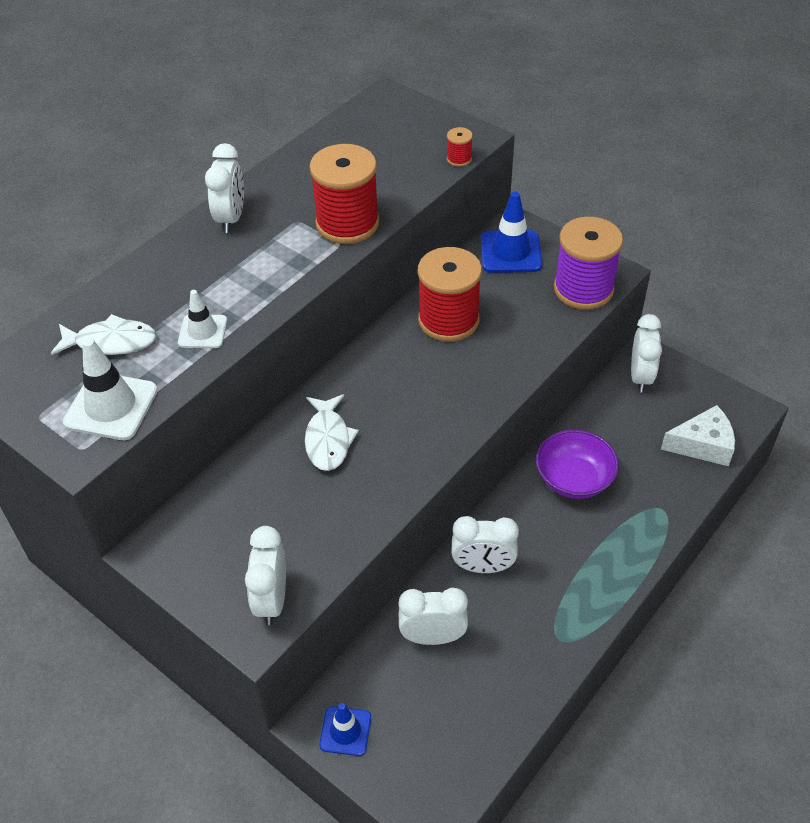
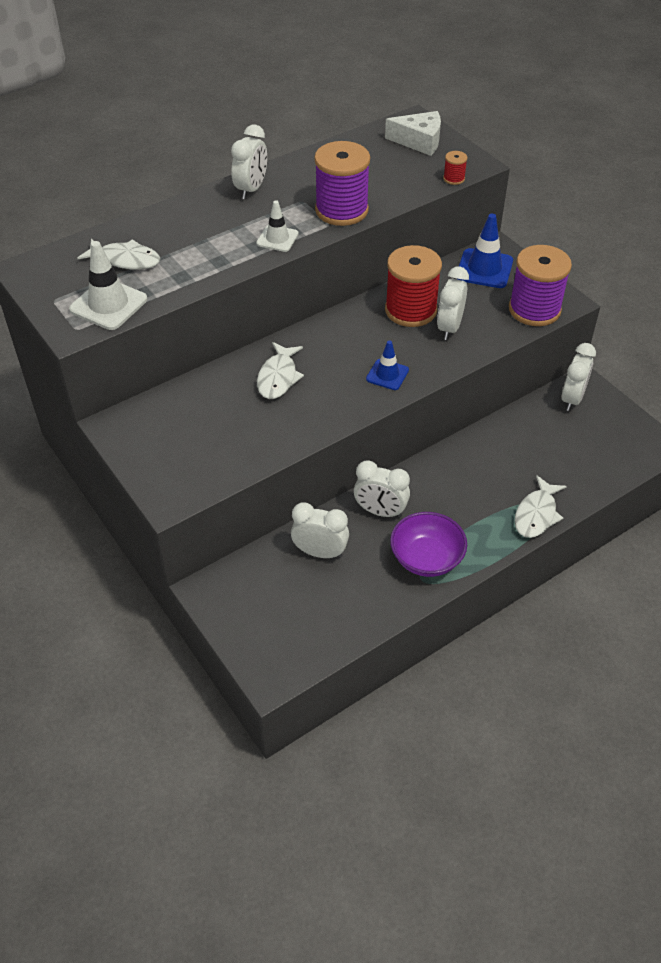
camera: 15 degrees right, 0 degrees up
(202, 332) = (197, 266): white traffic cone -> white traffic cone (277, 238)
(272, 600) = (191, 480): white clock -> white clock (449, 328)
(345, 731) = (226, 601): blue traffic cone -> blue traffic cone (387, 374)
(347, 223) = (341, 210): red spool -> purple spool
(574, 479) = (482, 464): purple bowl -> purple bowl (426, 558)
(654, 525) = (536, 514): none -> white fish
(702, 445) = (604, 463): white cheese -> white cheese (419, 141)

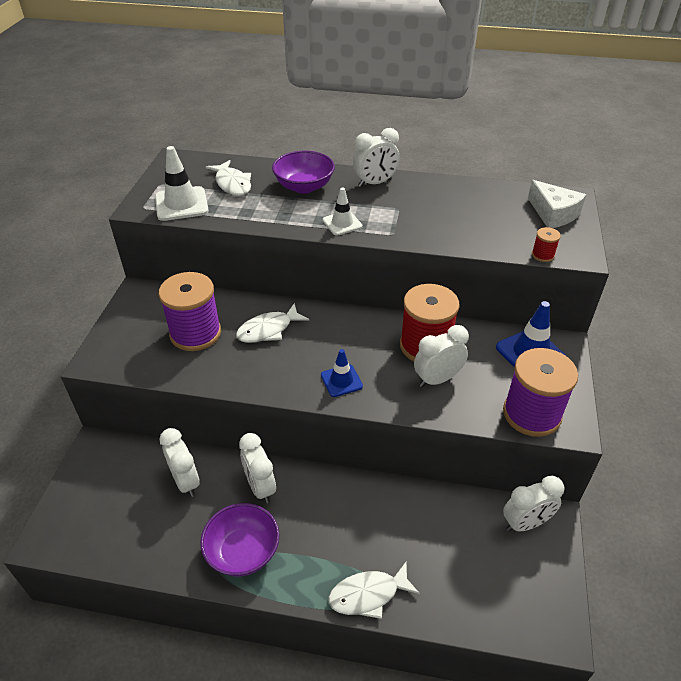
camera: 45 degrees right, 5 degrees down
(195, 226) = (304, 186): none -> purple bowl
(341, 210) = (416, 230): purple spool -> purple spool (195, 333)

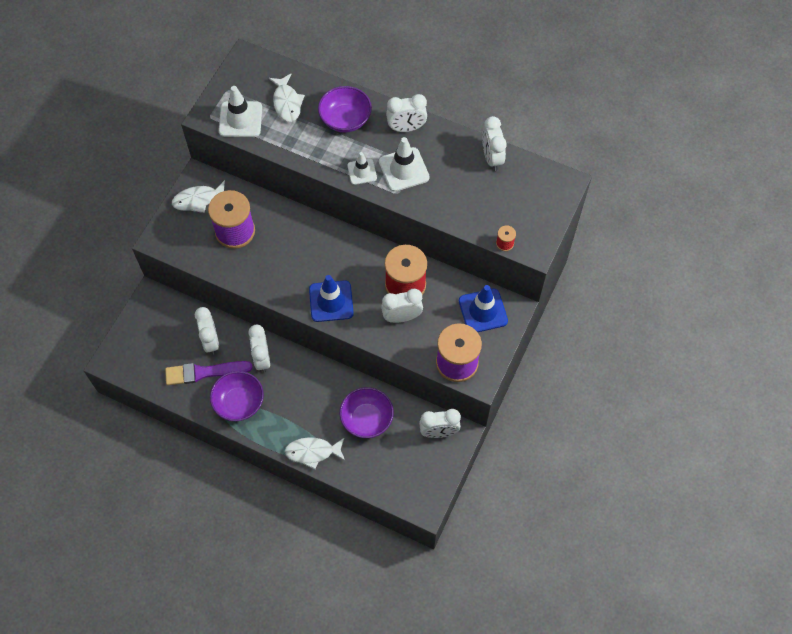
camera: 15 degrees right, 20 degrees up
(184, 523) = (204, 372): none -> purple brush
(268, 330) = (290, 241): white fish -> white fish (198, 200)
(341, 381) = (331, 301): blue traffic cone -> blue traffic cone, size x1.60
(389, 214) = (404, 169): none -> white traffic cone
(425, 530) = (367, 419): none -> purple bowl
(480, 191) = (492, 158): none -> white clock
(553, 214) = (538, 199): white cheese -> none

